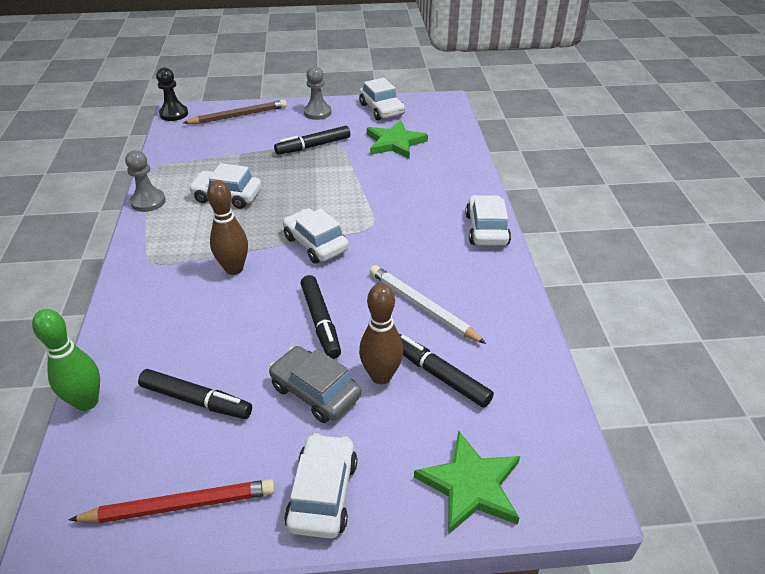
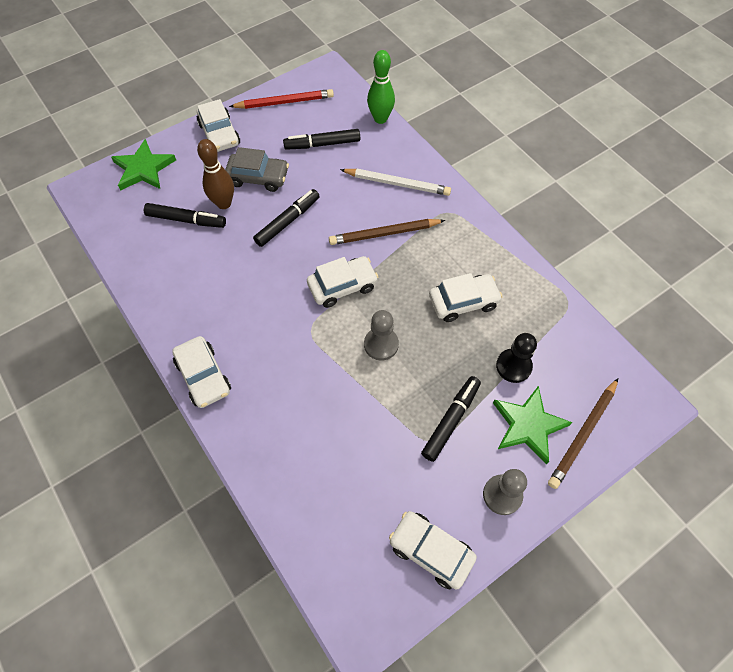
camera: 150 degrees right, 20 degrees up
(148, 202) = (520, 262): grey pawn -> grey pawn (381, 344)
(174, 114) = (653, 397): black pawn -> black pawn (513, 366)
(181, 505) = (285, 102): red pencil -> red pencil turned 150 degrees counterclockwise
(234, 269) = (384, 233): brown bowling pin -> brown pencil
(316, 244) = (342, 286): white car -> white car turned 45 degrees counterclockwise
(320, 321) = (288, 221): black marker -> black marker turned 90 degrees clockwise
(395, 143) = (367, 478): green star -> green star (528, 425)
(422, 306) = (223, 266): white pencil -> white pencil (397, 184)

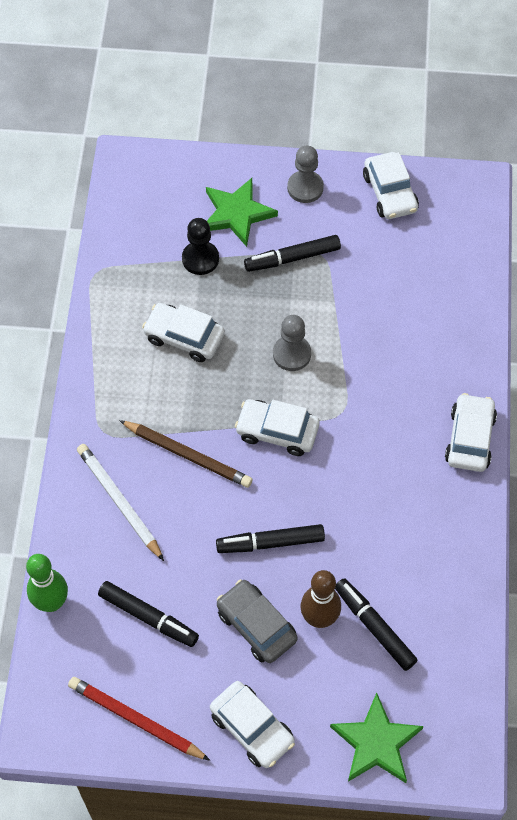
camera: 140 degrees left, 0 degrees up
(219, 134) = (252, 728): white car -> white car turned 120 degrees clockwise
(582, 434) = (203, 180): brown pencil -> none

